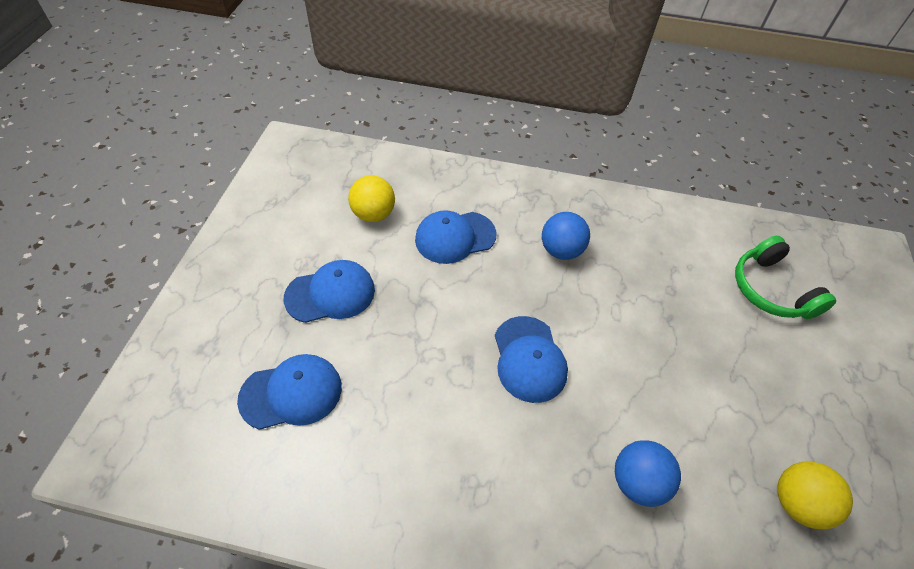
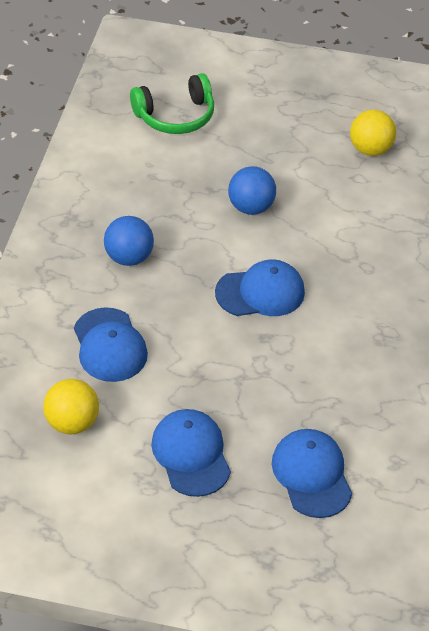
camera: 90 degrees left, 5 degrees down
(637, 481) = (366, 234): blue ball -> blue ball (250, 207)

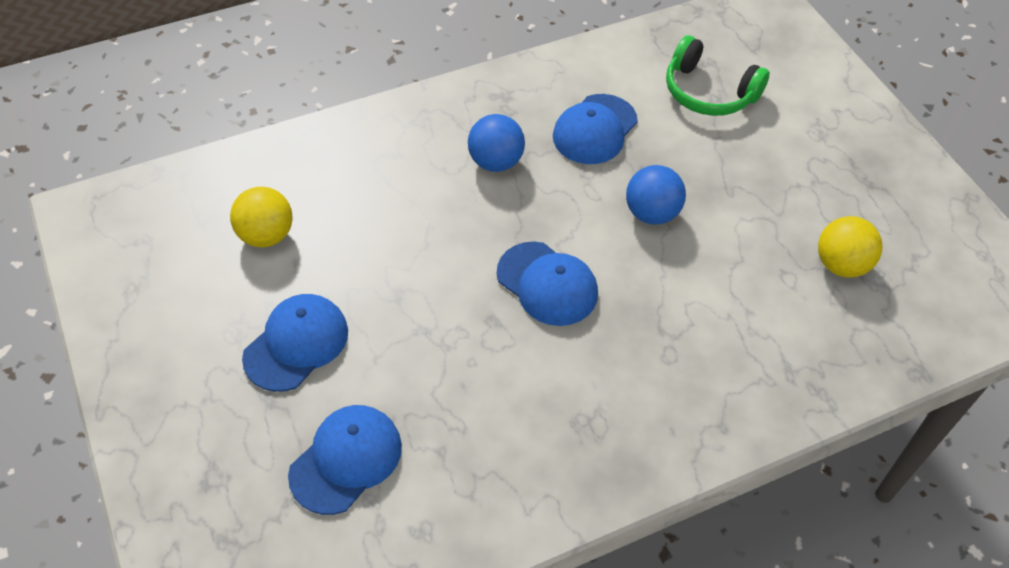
camera: 55 degrees right, 5 degrees up
(109, 345) = (377, 209): blue cap -> blue cap (595, 129)

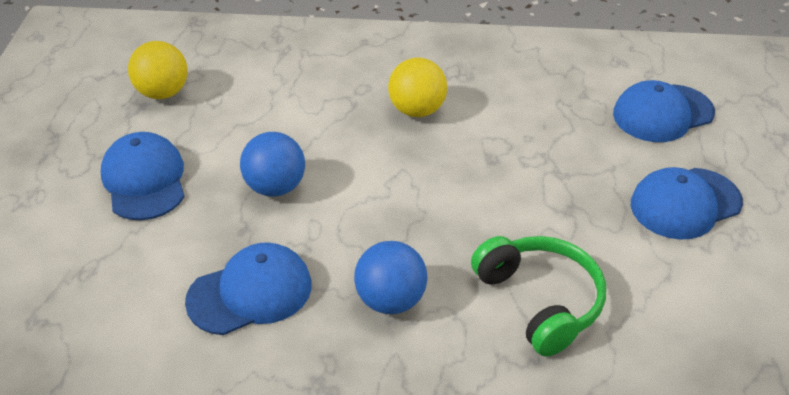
camera: 150 degrees left, 10 degrees down
(266, 235) = (695, 318): yellow ball -> yellow ball (417, 110)
(547, 284) = (422, 167): blue cap -> blue cap (144, 180)
(708, 92) = (81, 284): green headphones -> green headphones (540, 301)

